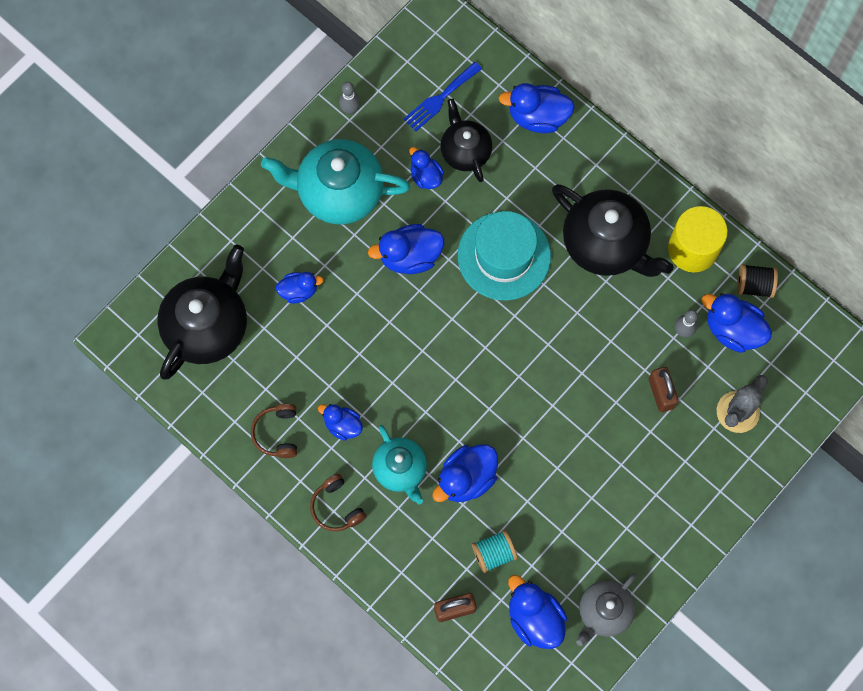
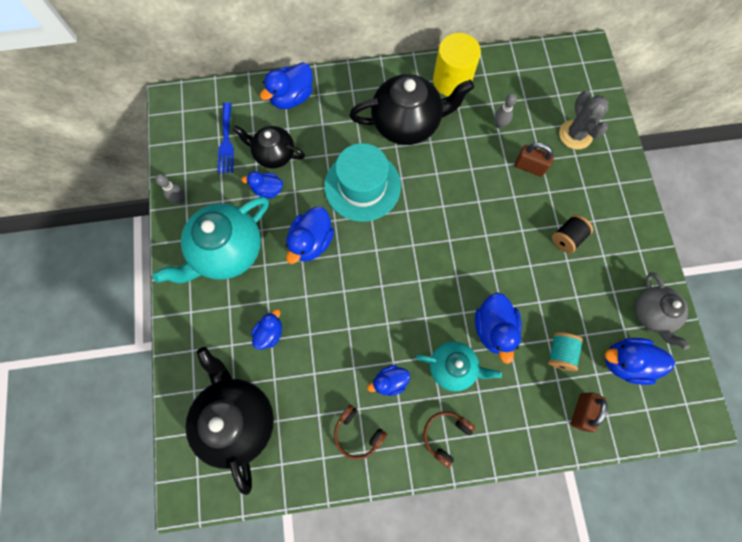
camera: 50 degrees left, 0 degrees up
(336, 507) = (445, 435): brown headphones -> brown headphones turned 120 degrees clockwise
(733, 330) = (521, 98): blue duck -> none
(754, 285) = (502, 67): black spool -> black spool (567, 238)

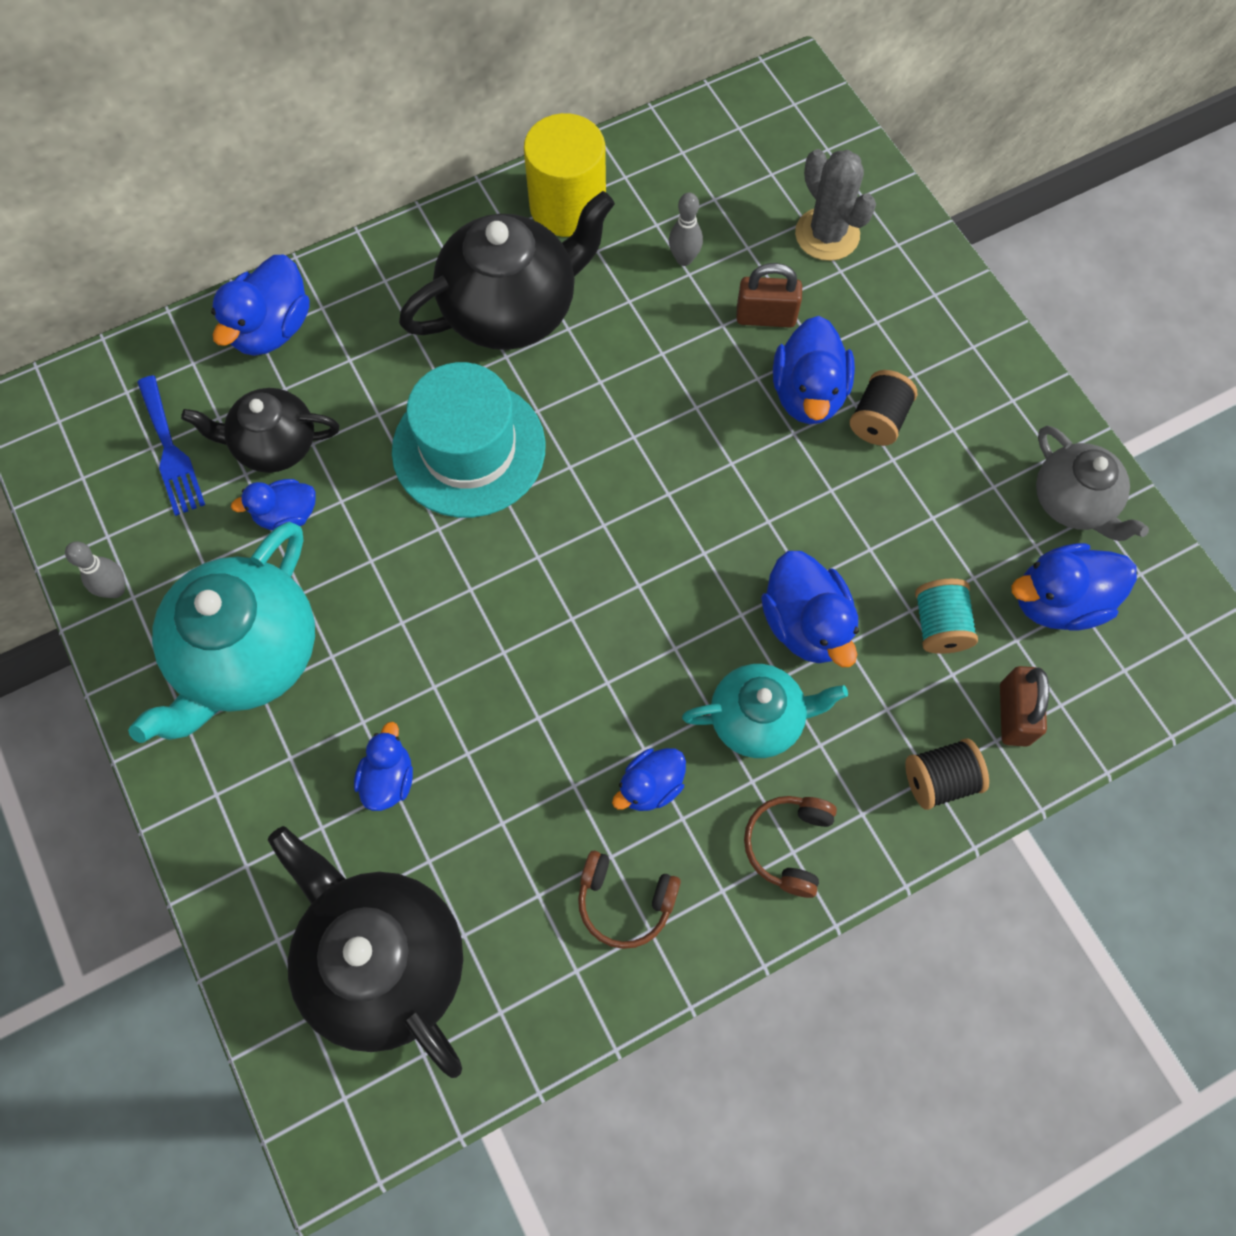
camera: 20 degrees left, 5 degrees down
(311, 242) = (408, 584): blue duck -> blue duck (808, 394)
(532, 431) = (939, 780): none -> black spool

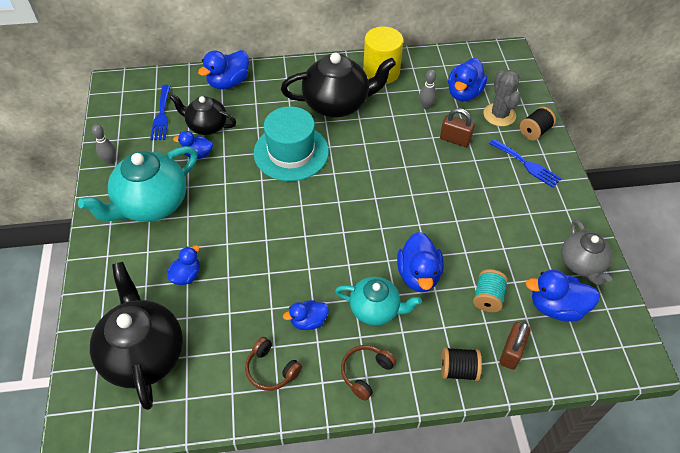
camera: 20 degrees right, 15 degrees down
(808, 394) = (462, 177): blue duck -> blue duck (464, 93)
(878, 420) = (493, 198): black spool -> black spool (534, 131)
(913, 328) = (527, 164): none -> blue fork

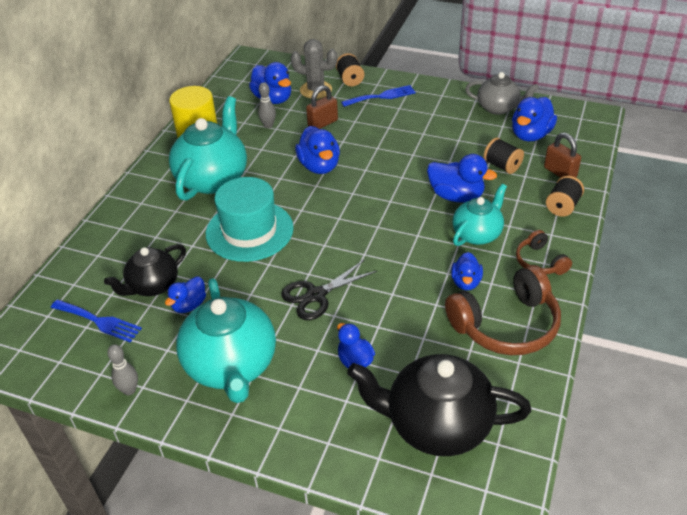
camera: 60 degrees left, 10 degrees down
(228, 82) = (102, 249): blue duck -> blue duck (319, 166)
(242, 223) = (316, 295): none -> black scissors
(271, 369) = (506, 325): brown headphones -> brown headphones, size x1.89
(337, 104) = (213, 179): black teapot -> turquoise teapot
(487, 297) = (502, 166): turquoise spool -> black spool

